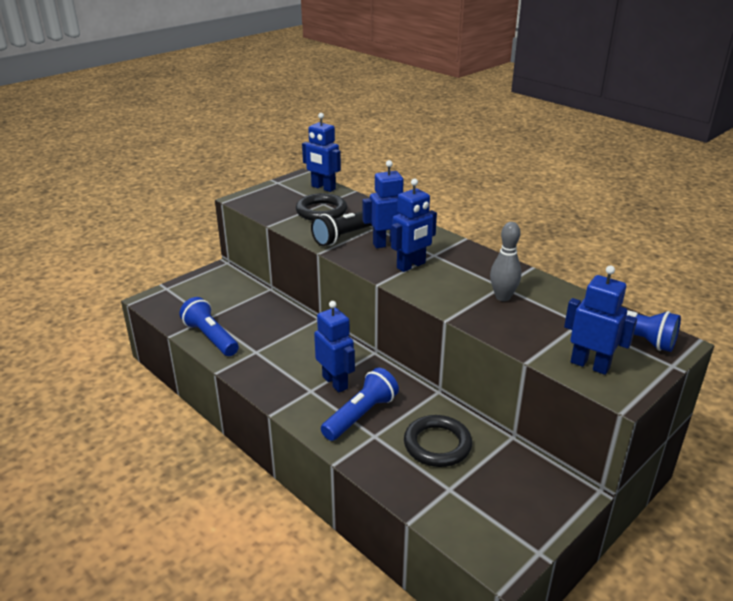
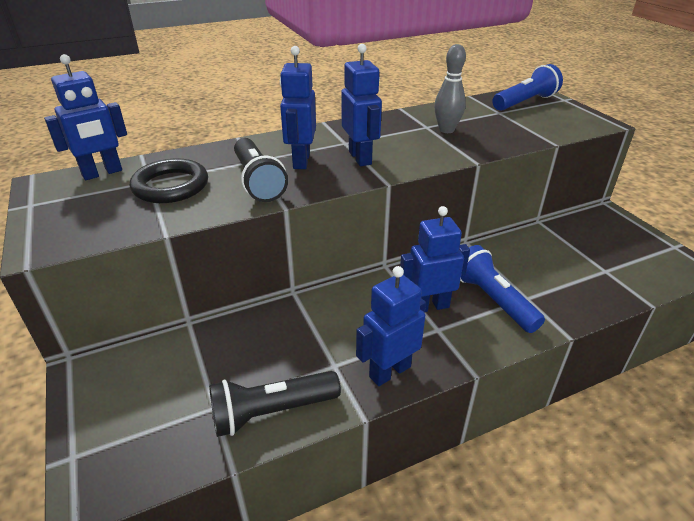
camera: 70 degrees left, 5 degrees up
(211, 337) = (271, 411): blue flashlight -> black flashlight
(437, 444) = (545, 262): black ring -> none
(590, 365) = (562, 123): blue robot -> blue robot (389, 371)

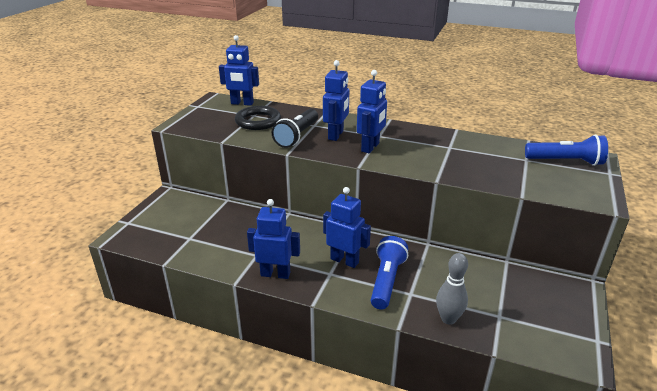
camera: 45 degrees right, 5 degrees down
(271, 411) = (206, 254): black flashlight -> none
(301, 161) = (336, 135): blue robot -> blue robot turned 150 degrees clockwise
(446, 130) = (458, 154): grey bowling pin -> grey bowling pin (448, 319)

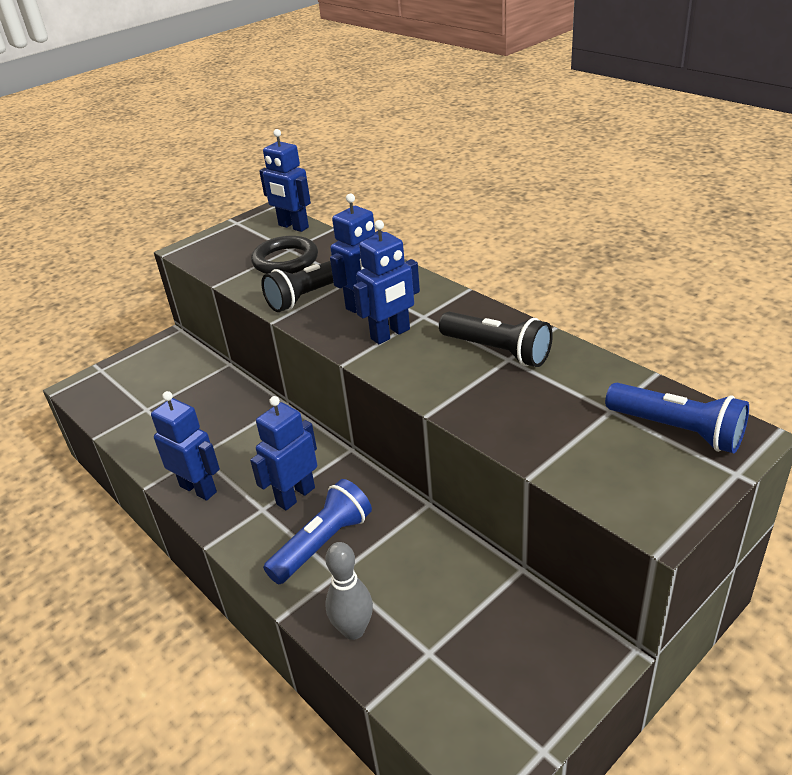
camera: 30 degrees right, 5 degrees up
(344, 260) = (295, 496): blue robot -> blue robot turned 105 degrees counterclockwise
(440, 145) = (497, 351): none -> black flashlight

